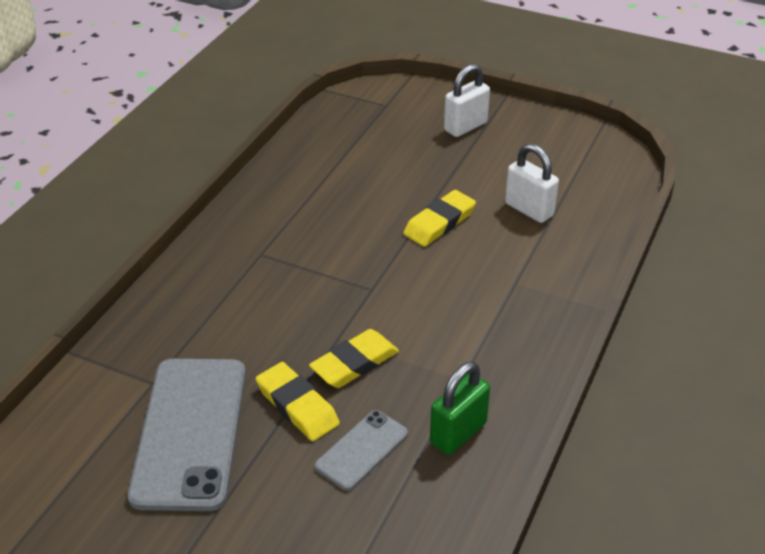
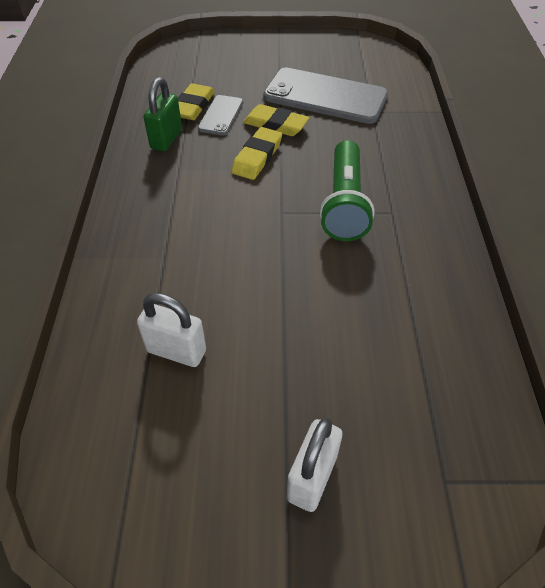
camera: 155 degrees right, 10 degrees up
(190, 432) = (325, 96): grey phone -> grey phone turned 45 degrees counterclockwise
(300, 277) = (344, 203): none -> green flashlight
(439, 223) = (262, 298): yellow eraser -> yellow eraser (193, 106)

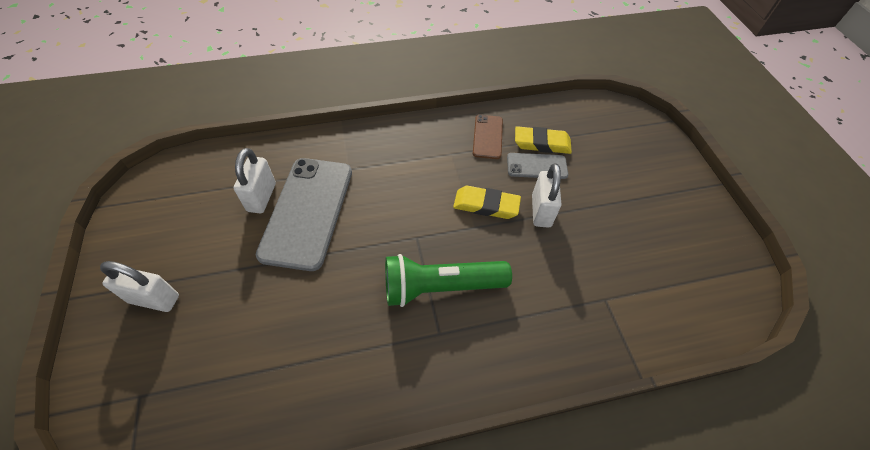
camera: 75 degrees right, 5 degrees up
(166, 139) = (487, 137): green padlock -> brown phone
(275, 124) = (541, 211): yellow eraser -> white padlock
(325, 96) = (610, 247): grey phone -> grey phone (307, 211)

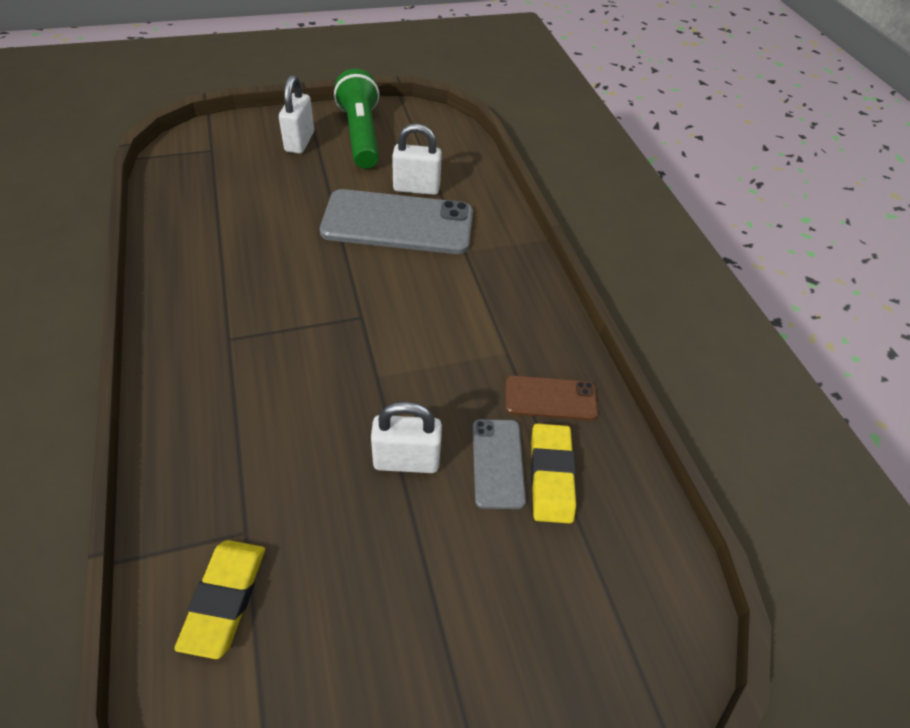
camera: 85 degrees right, 5 degrees down
(441, 287) = (288, 340): green flashlight -> green flashlight (361, 135)
(486, 205) = (414, 390): yellow eraser -> yellow eraser (225, 599)

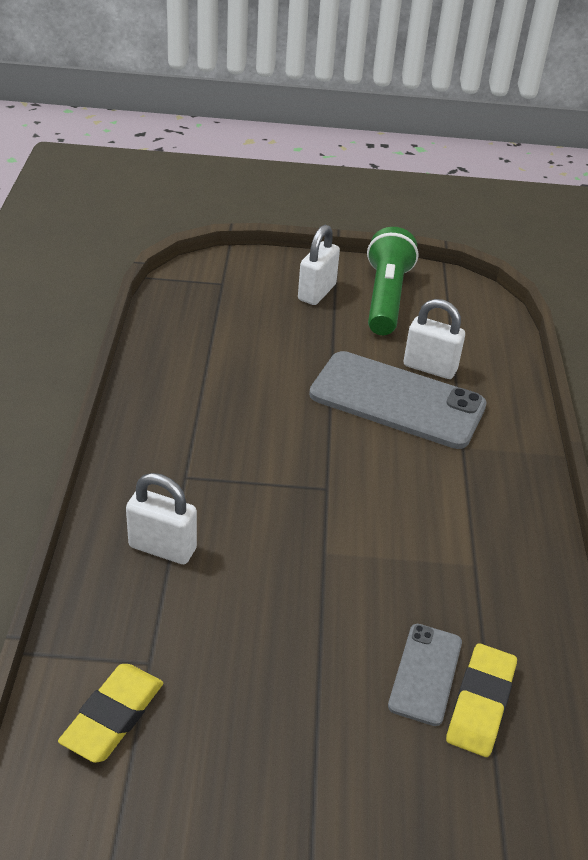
camera: 20 degrees right, 10 degrees down
(406, 460) = (328, 643): white padlock -> white padlock (162, 548)
(550, 398) = (508, 625): brown phone -> none

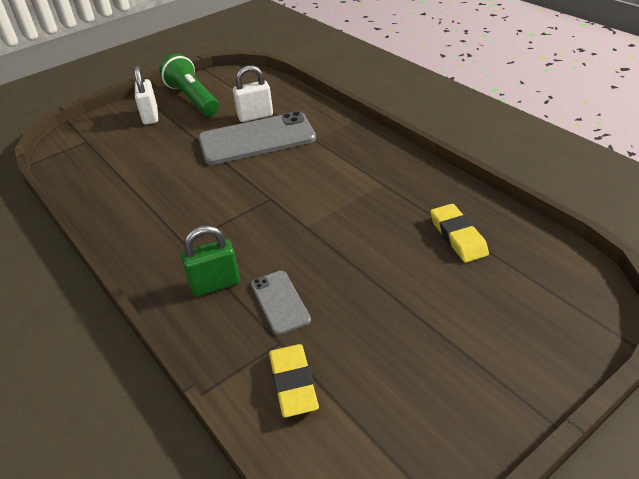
camera: 35 degrees left, 0 degrees up
(162, 548) = (215, 284): white padlock -> green padlock
(425, 674) = (420, 242): grey phone -> grey phone (280, 302)

